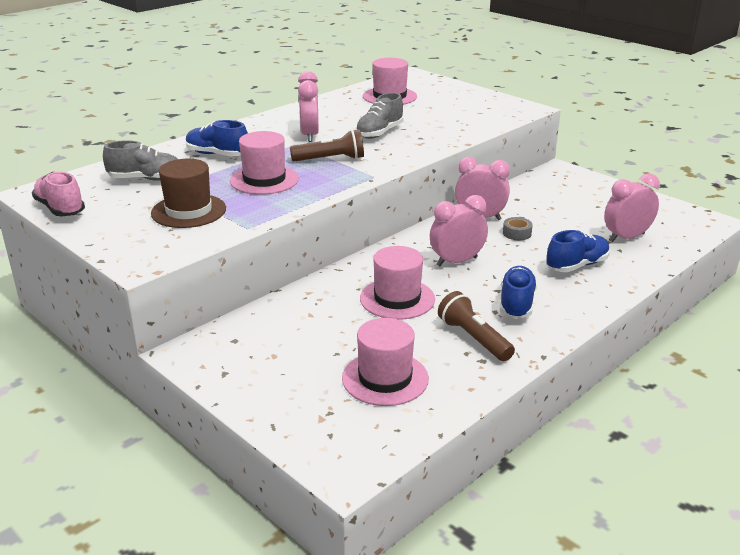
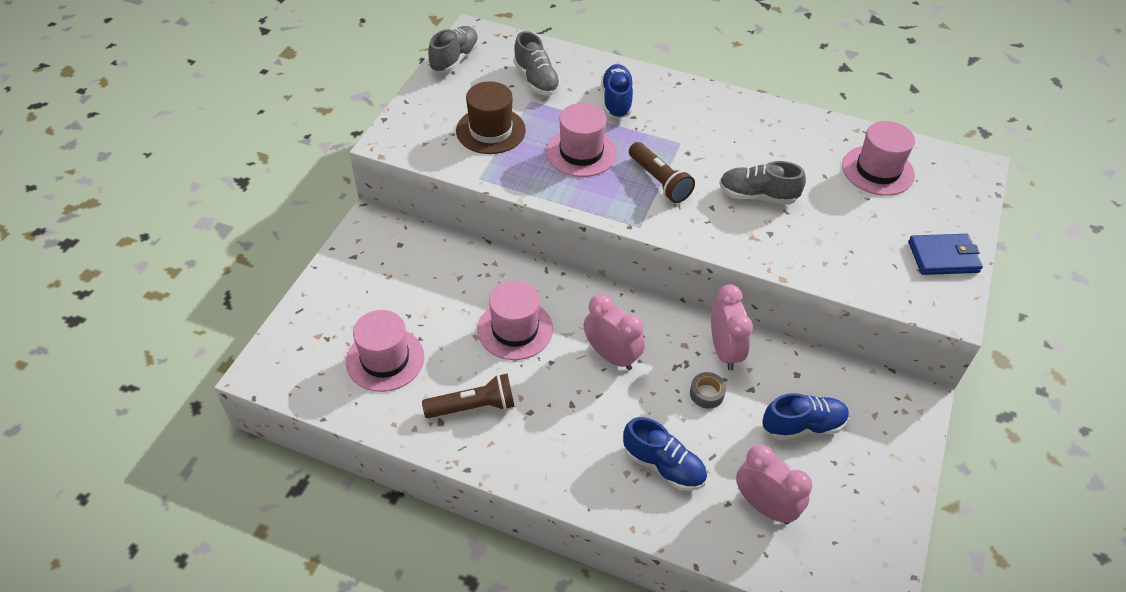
camera: 65 degrees right, 20 degrees up
(60, 209) = (454, 59): pink shoe -> grey shoe
(309, 135) = (710, 145): pink clock -> none
(474, 338) = (473, 407): brown flashlight -> brown flashlight turned 45 degrees clockwise
(482, 99) = (943, 257): none -> blue wallet
(516, 304) = (552, 427): blue shoe -> blue shoe (803, 426)

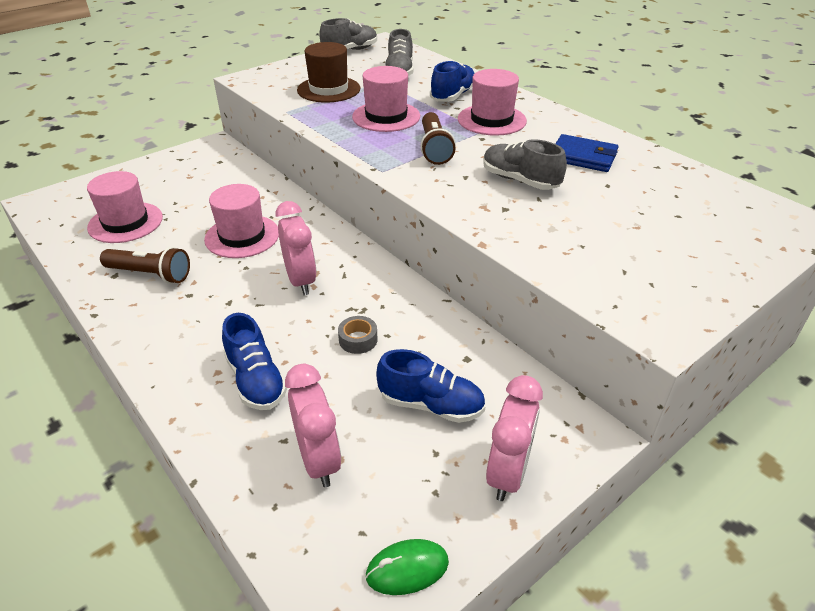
camera: 30 degrees right, 10 degrees down
(724, 351) = (409, 313): pink clock -> pink clock (508, 473)
(877, 170) = (673, 196): pink hat -> pink hat (491, 120)
(879, 551) = (407, 569): none -> green mouse
(943, 257) = (693, 282): blue wallet -> blue wallet (583, 157)

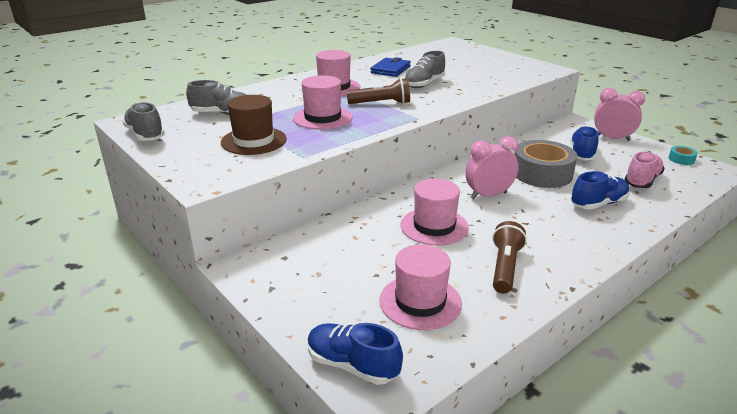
camera: 90 degrees left, 10 degrees down
(318, 460) = (641, 181): pink clock -> pink shoe
(358, 340) = (542, 173): grey tape -> grey tape, size x2.35
(407, 569) = (681, 159): green mouse -> turquoise tape
(453, 96) = (285, 97): blue shoe -> blue shoe (352, 365)

